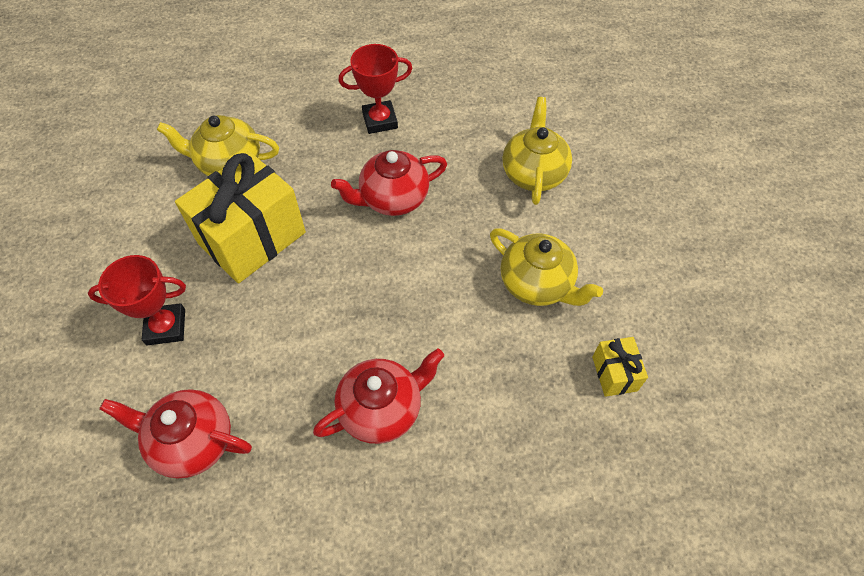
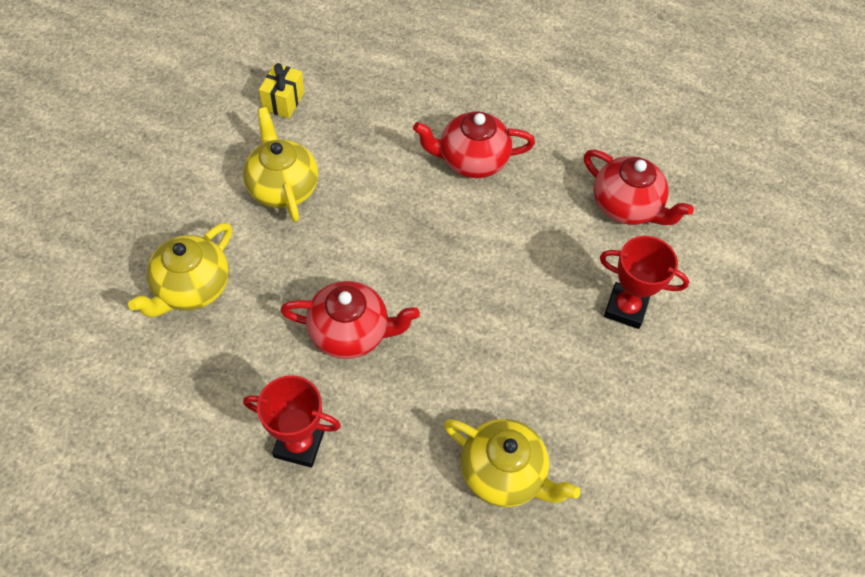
camera: 155 degrees left, 0 degrees up
(252, 238) = (514, 360): yellow gift -> none

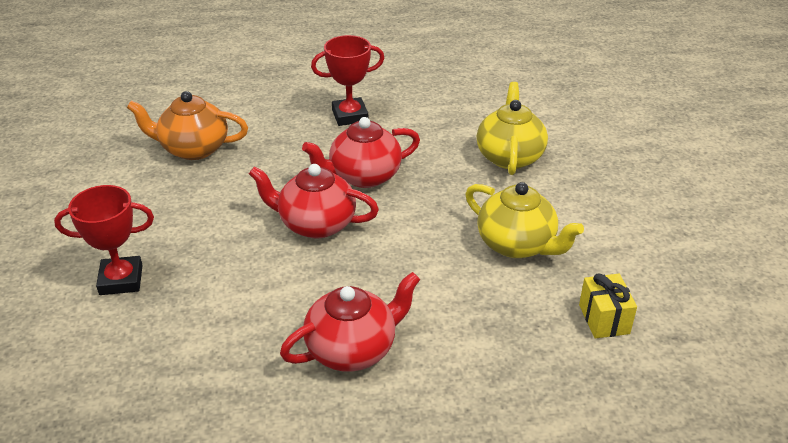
camera: 155 degrees right, 20 degrees down
(503, 473) = (193, 149): yellow teapot -> orange teapot
(626, 206) = (144, 377): red teapot -> red teapot (316, 224)

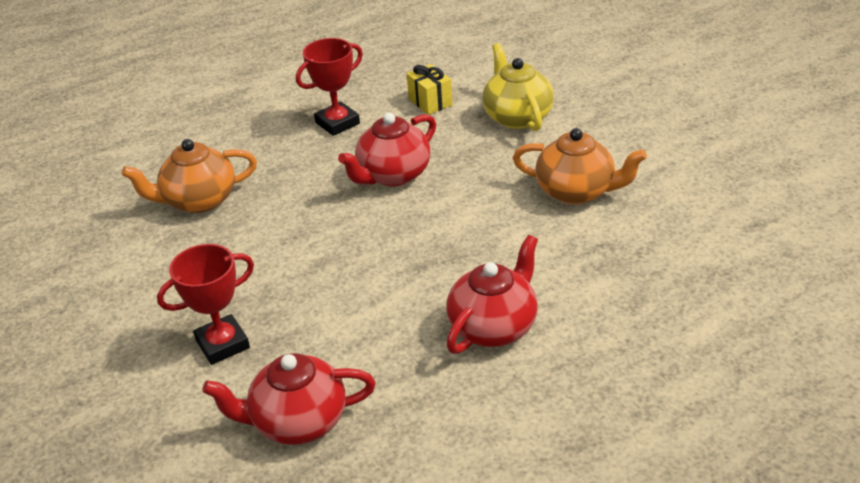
camera: 20 degrees left, 0 degrees up
(316, 224) = (379, 232): red teapot -> red teapot (298, 421)
(517, 244) = (576, 191): yellow teapot -> orange teapot
(604, 319) = (690, 229): yellow gift -> yellow gift (430, 102)

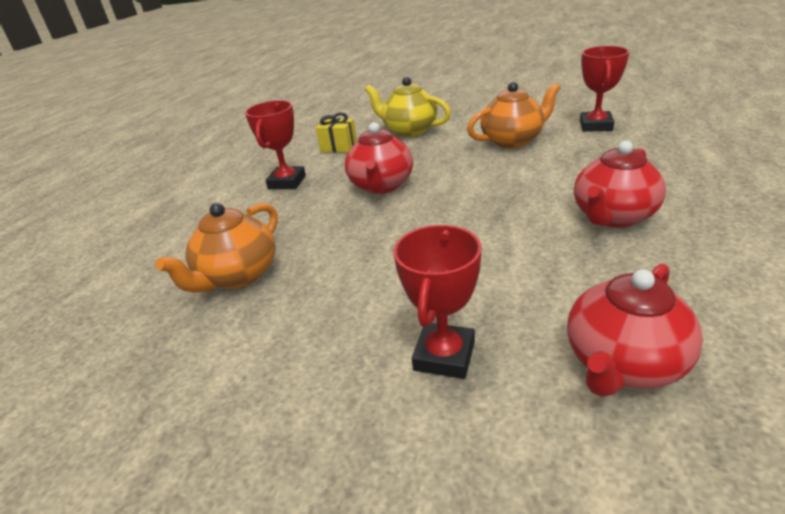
camera: 40 degrees left, 5 degrees down
(494, 327) = (613, 216): red teapot -> red teapot turned 135 degrees counterclockwise
(684, 223) = (595, 126): none -> red trophy

